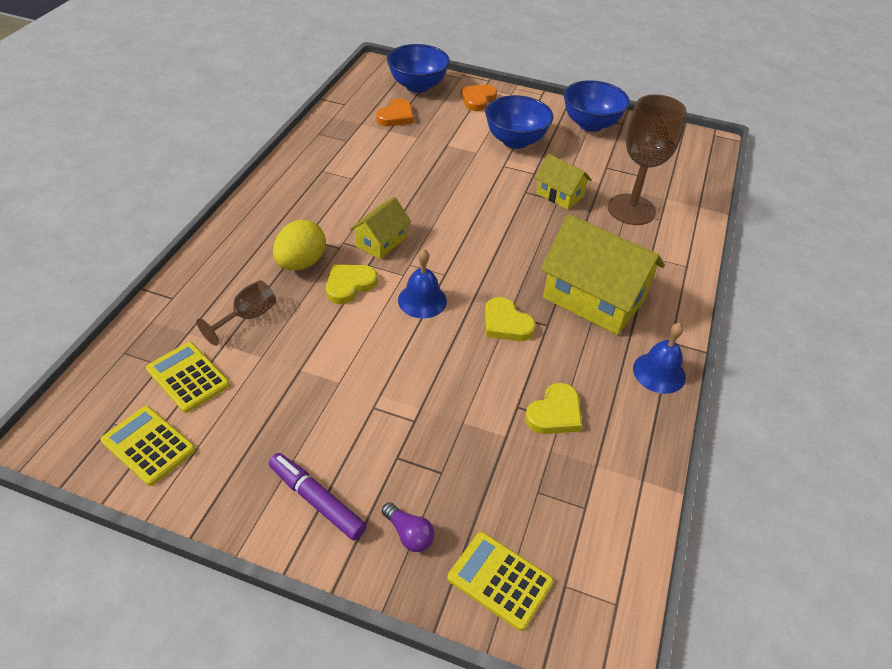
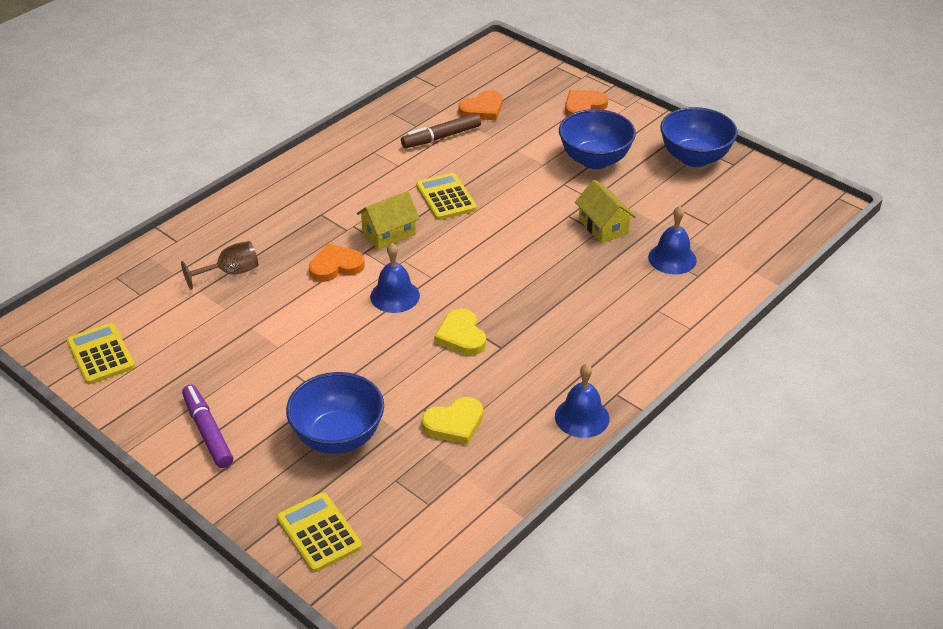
camera: 25 degrees right, 5 degrees down
(188, 377) = (156, 310): yellow calculator -> yellow calculator (445, 197)
(301, 263) = (303, 236): yellow egg -> none
(349, 285) = (336, 266): yellow heart -> orange heart
(376, 146) = (441, 137): none -> brown marker
(409, 534) = (266, 478): purple light bulb -> none
(417, 86) = (526, 80): blue bowl -> blue bowl (338, 437)
(594, 298) = (566, 335): yellow house -> none
(631, 209) = (672, 258): brown goblet -> blue bell

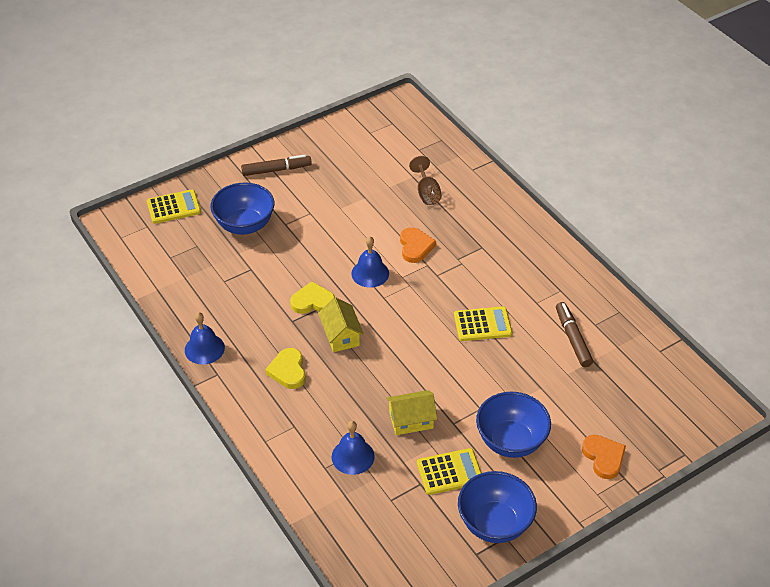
camera: 105 degrees right, 5 degrees up
(100, 354) = (365, 130): yellow calculator -> yellow calculator (449, 472)
(208, 432) = (276, 170): purple marker -> brown marker
(389, 233) = (445, 282): yellow house -> yellow house (341, 336)
(454, 423) = (230, 281): yellow heart -> yellow heart (288, 371)
(482, 109) = (613, 377): orange heart -> none

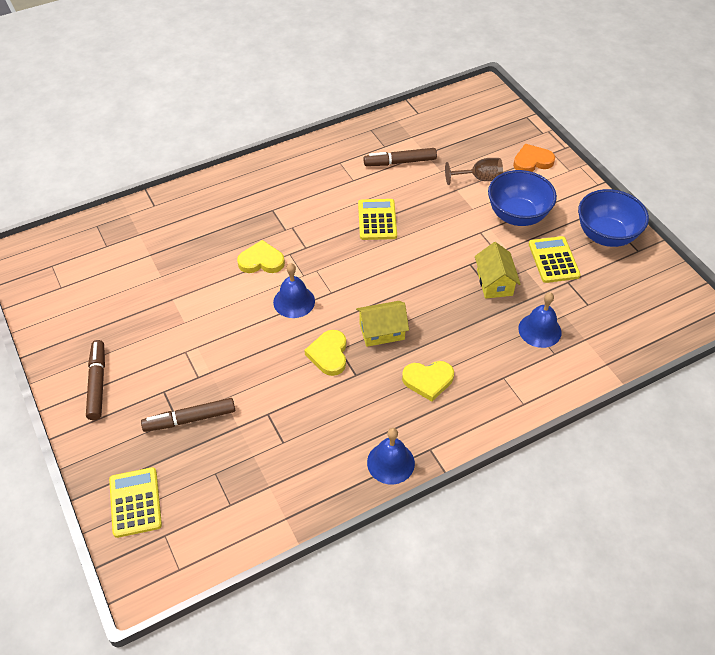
camera: 85 degrees left, 5 degrees up
(245, 225) = (190, 419): blue bowl -> brown marker
(415, 247) = (261, 261): orange heart -> yellow heart
(427, 193) = (180, 245): brown goblet -> brown goblet (479, 178)

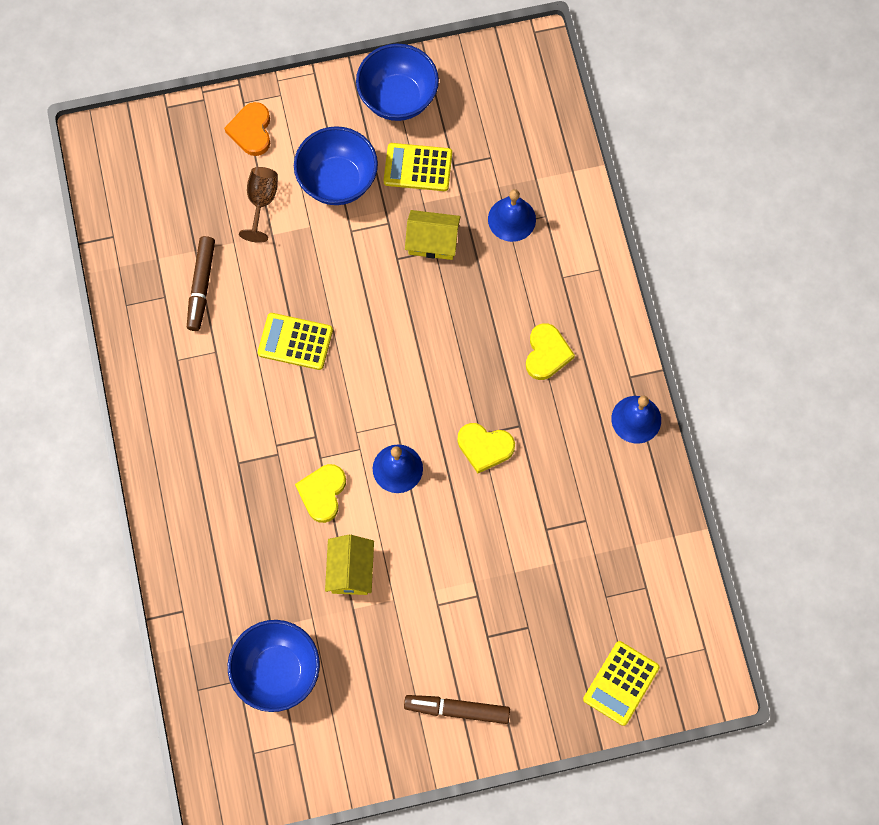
camera: 75 degrees left, 20 degrees up
(116, 265) = (277, 671): none -> blue bowl
(135, 502) = (621, 683): yellow calculator -> yellow calculator turned 60 degrees counterclockwise
(190, 419) = (532, 612): brown marker -> none
(382, 331) = (468, 383): yellow house -> yellow house (350, 571)

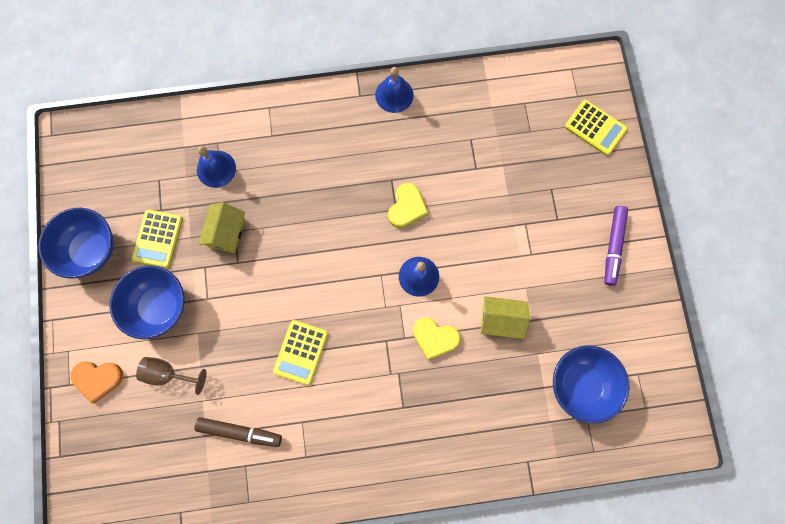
camera: 85 degrees left, 5 degrees up
(457, 710) = (613, 246): brown marker -> purple marker
(546, 353) = (334, 153): yellow heart -> none

